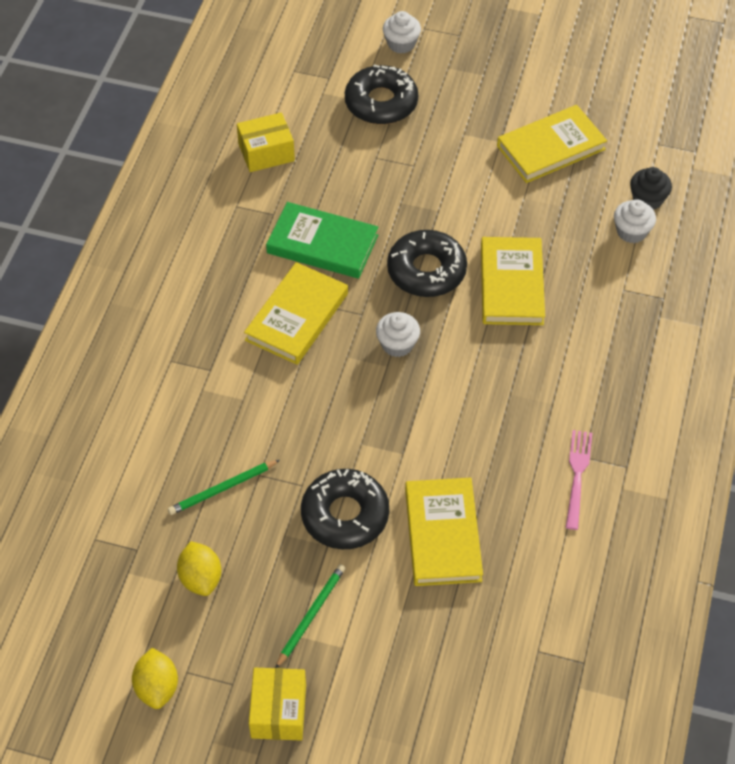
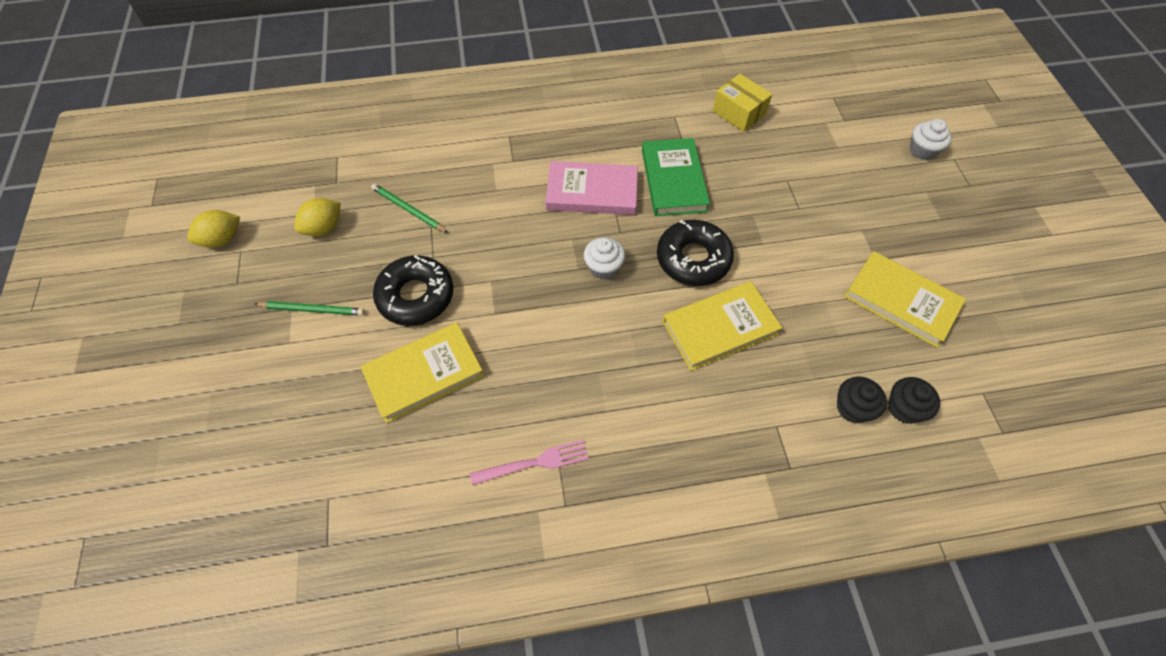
camera: 65 degrees right, 5 degrees up
(278, 711) = (219, 322): yellow box -> none
(297, 317) = (592, 192): yellow book -> pink book
(381, 103) = (847, 161): black donut -> none
(631, 232) = (853, 408): white cupcake -> black cupcake

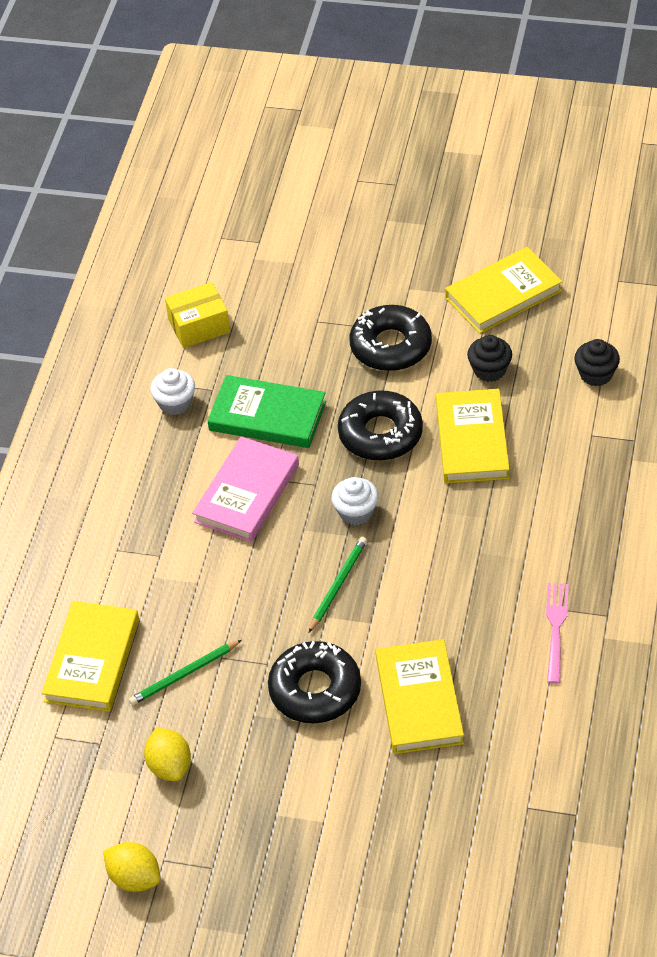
camera: 65 degrees left, 10 degrees down
(222, 239) = (134, 878): yellow lemon -> yellow lemon turned 45 degrees counterclockwise
(312, 309) = (288, 793): green pencil -> green pencil (338, 585)
(407, 154) = (92, 660): none -> yellow book
(790, 237) = (390, 346): none -> black donut
(904, 408) = (610, 339): black cupcake -> black cupcake (489, 370)
(922, 150) = (334, 199): white cupcake -> white cupcake (175, 403)

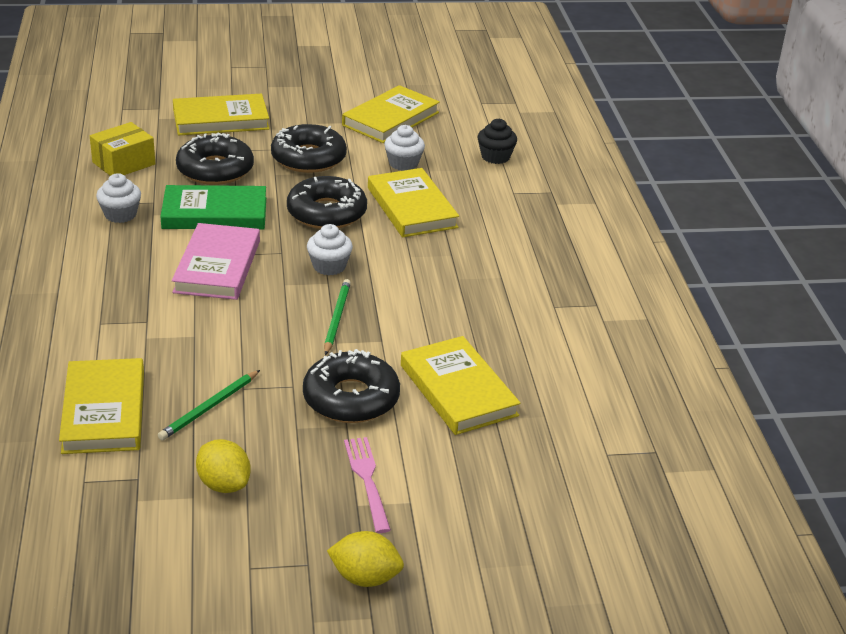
camera: 25 degrees left, 15 degrees down
(134, 878) = (223, 590): yellow lemon -> yellow lemon (365, 577)
(288, 350) = (215, 170): none -> black donut
(318, 270) = (221, 120): none -> yellow book
(489, 370) = (403, 163): black cupcake -> white cupcake
(556, 628) = (556, 319): pink fork -> pink fork (367, 480)

